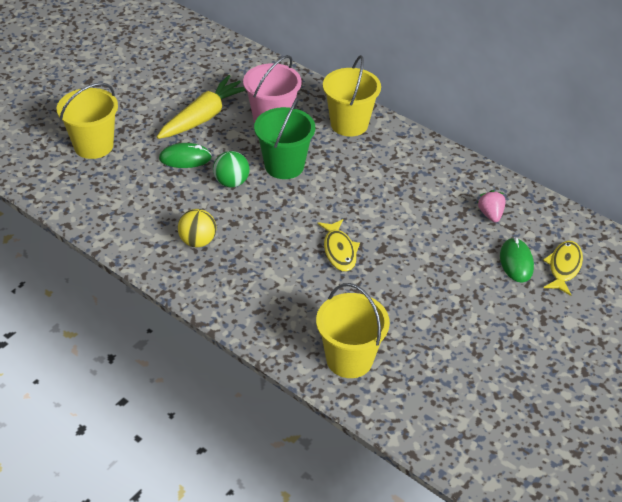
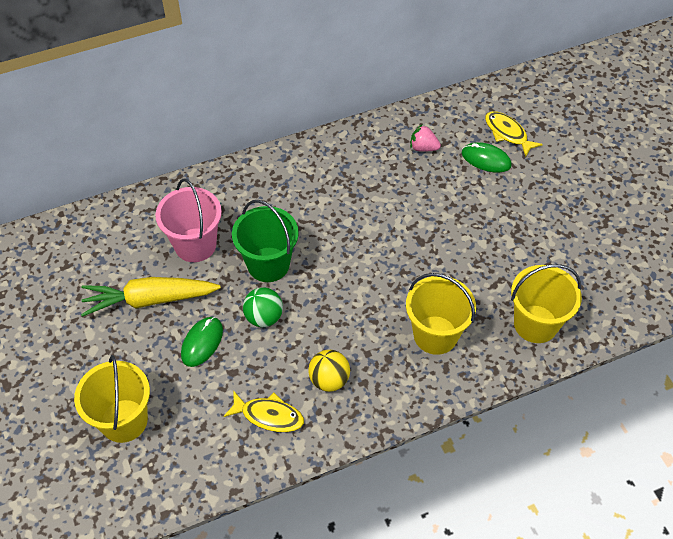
camera: 60 degrees left, 10 degrees up
(204, 117) = (149, 300): yellow carrot -> yellow carrot turned 75 degrees counterclockwise
(339, 251) = (405, 273): yellow fish -> yellow fish (269, 416)
(349, 124) = (244, 188): yellow bucket -> yellow bucket (435, 335)

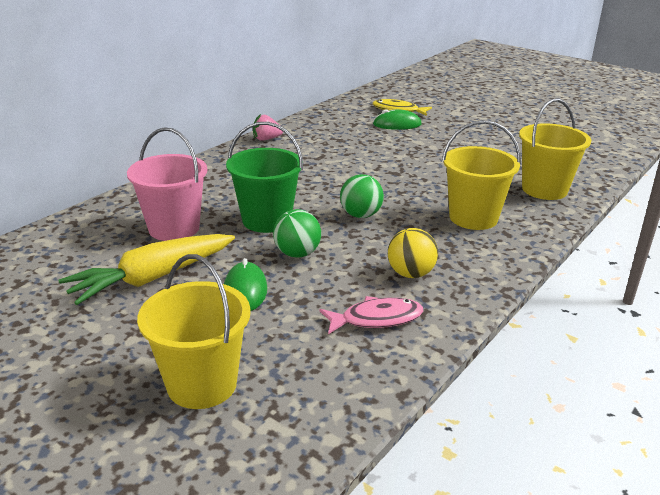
camera: 30 degrees left, 25 degrees down
(269, 416) = (376, 319): yellow fish -> pink fish
(345, 290) = (360, 215): none -> green ball
(423, 148) = (339, 129): pink strawberry -> pink strawberry (266, 139)

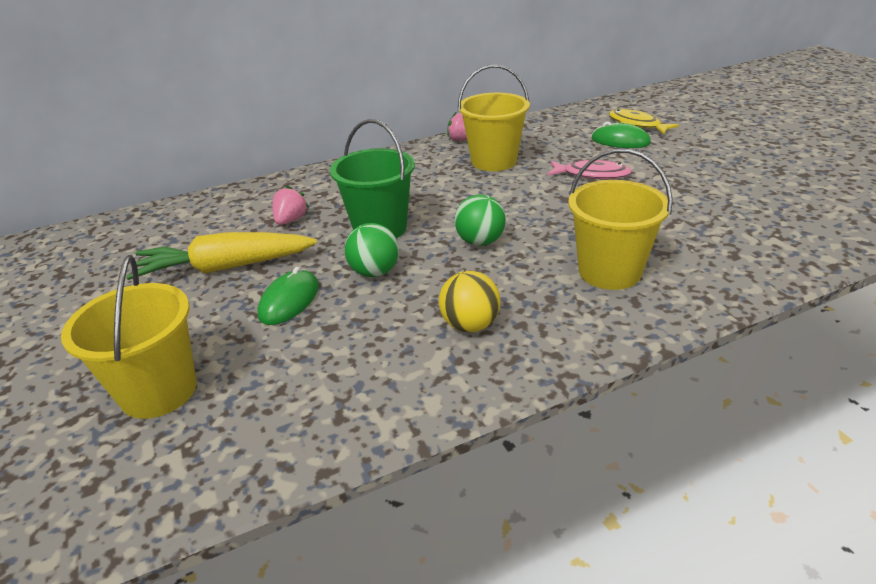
camera: 30 degrees right, 5 degrees up
(174, 228) = (290, 220): pink bucket -> pink strawberry
(376, 319) = (383, 370): pink fish -> pink fish (592, 174)
(544, 189) = (741, 253): yellow bucket -> yellow bucket (494, 161)

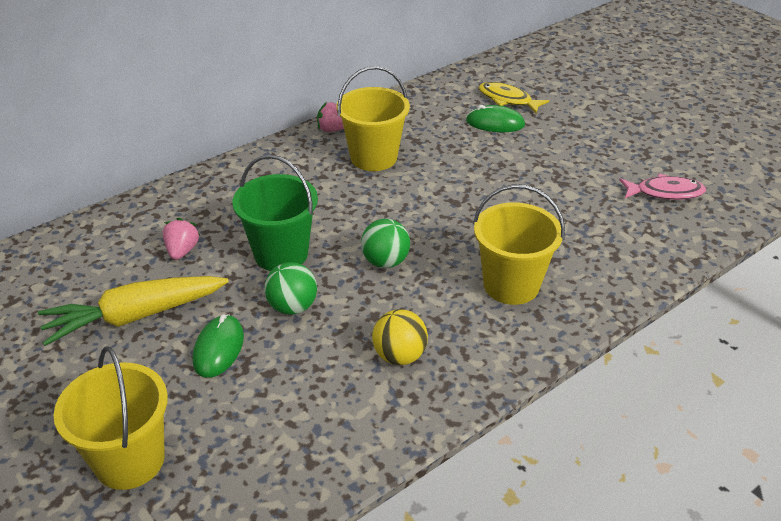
camera: 15 degrees left, 5 degrees up
(592, 174) = (475, 169): pink fish -> pink fish (665, 192)

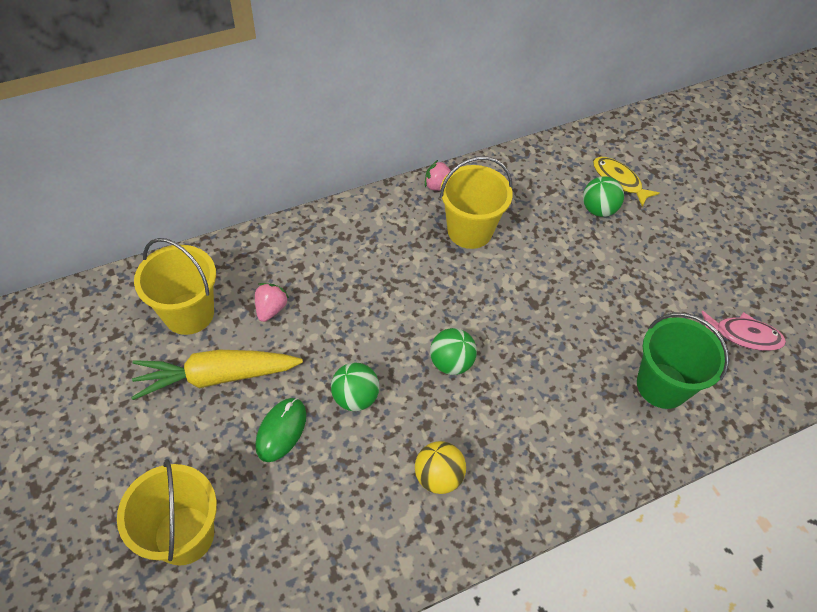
camera: 10 degrees right, 15 degrees up
(281, 254) = (358, 332): green bucket -> green bucket (662, 385)
(495, 123) = (598, 209): green mouse -> green ball
(511, 285) = (561, 417): yellow bucket -> yellow bucket (189, 313)

